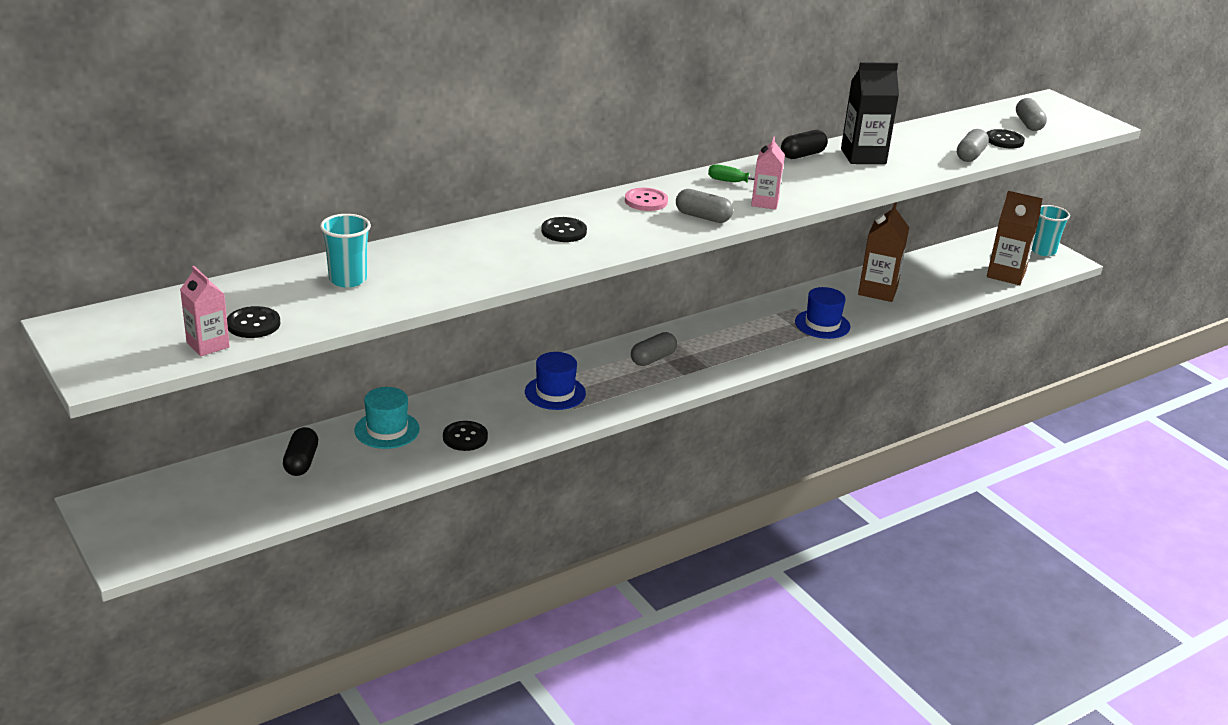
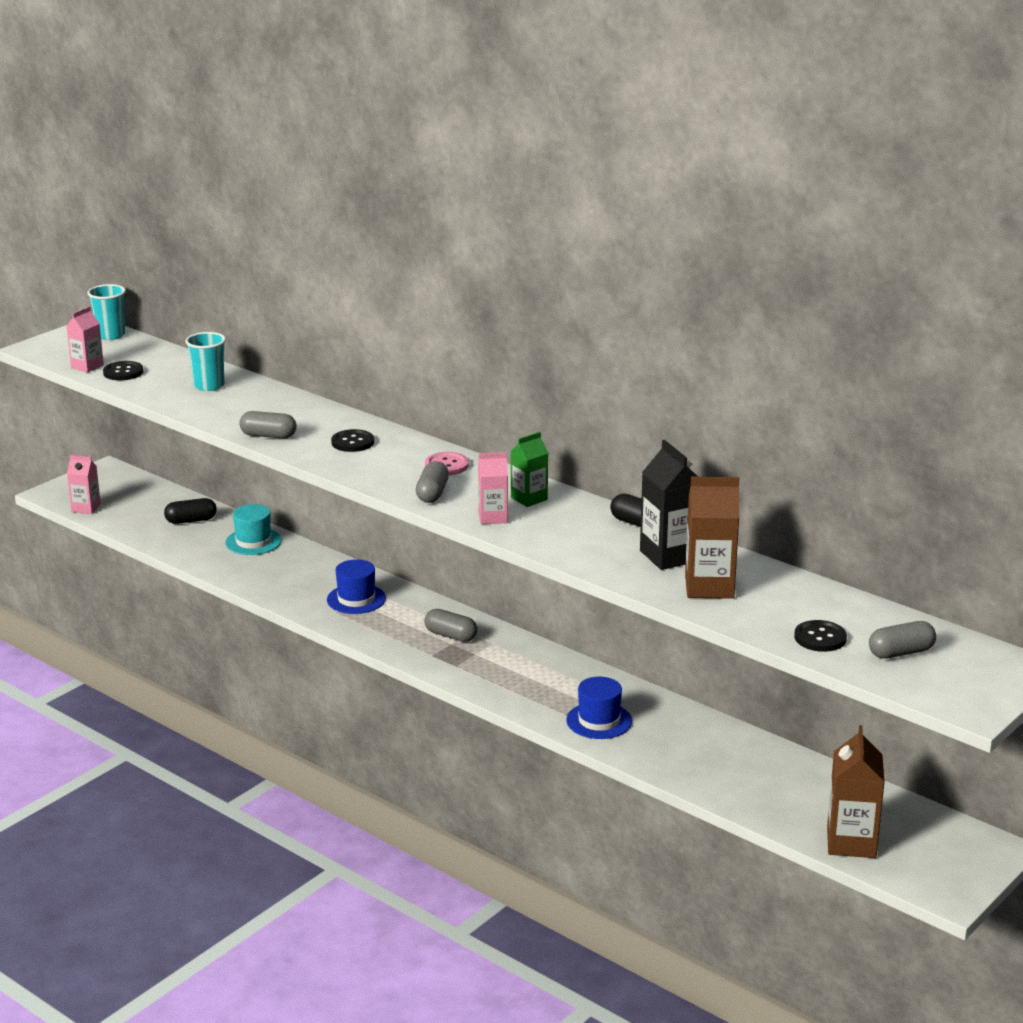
camera: 75 degrees right, 5 degrees down
(199, 534) = (86, 508): none -> pink carton
(465, 437) = (260, 574): black button -> none
(735, 182) = (529, 499): green screwdriver -> green carton
(878, 291) = (713, 749): brown carton -> brown carton (709, 587)
(970, 155) = (742, 618): grey capsule -> grey capsule (268, 436)
(1043, 251) = (959, 871): turquoise cup -> turquoise cup (110, 335)

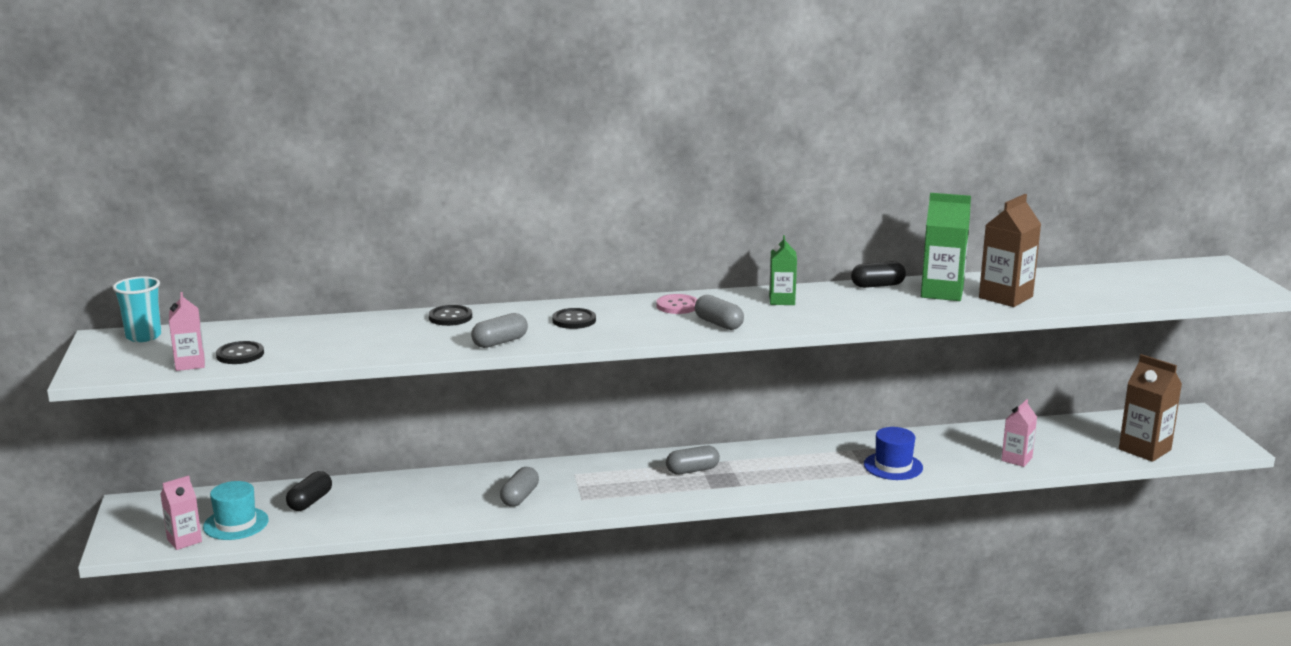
camera: 50 degrees left, 5 degrees down
(209, 386) = (349, 333): turquoise cup -> none
(253, 542) = (401, 489): turquoise hat -> turquoise hat (236, 523)
(356, 599) = (575, 484): blue hat -> none
(493, 517) = (794, 319): pink carton -> pink carton (1016, 459)
(669, 556) = (942, 293): black carton -> green carton
(820, 638) = (1120, 294): black button -> black button (450, 317)
(901, 652) = (1166, 283): grey capsule -> grey capsule (520, 497)

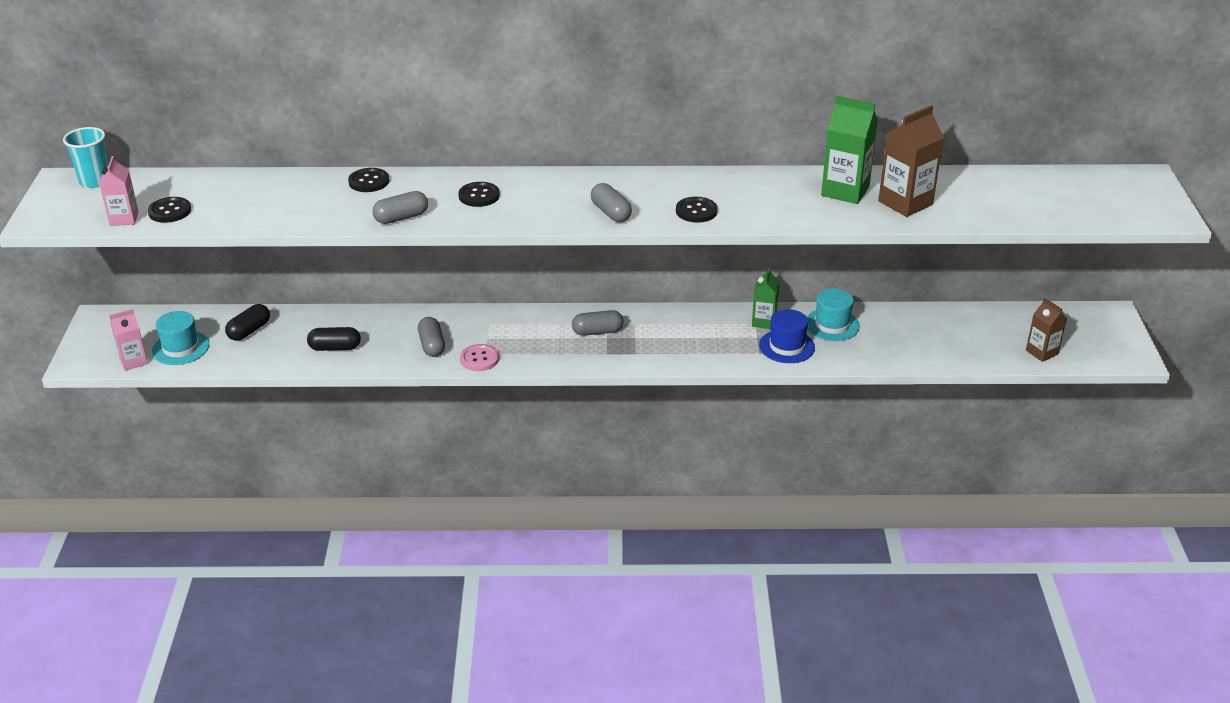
camera: 10 degrees right, 15 degrees up
(520, 497) = (432, 345): grey capsule -> grey capsule turned 45 degrees counterclockwise
(677, 306) = (582, 186): pink button -> pink button (479, 359)
(782, 300) = (684, 188): green carton -> green carton (764, 322)
(804, 317) = (696, 211): none -> black button
(877, 285) = (786, 176): black capsule -> black capsule (335, 348)
(929, 445) = (832, 325): none -> turquoise hat
(1016, 459) = (909, 351): pink carton -> none
(1144, 449) = (1041, 352): brown carton -> brown carton, size x0.62

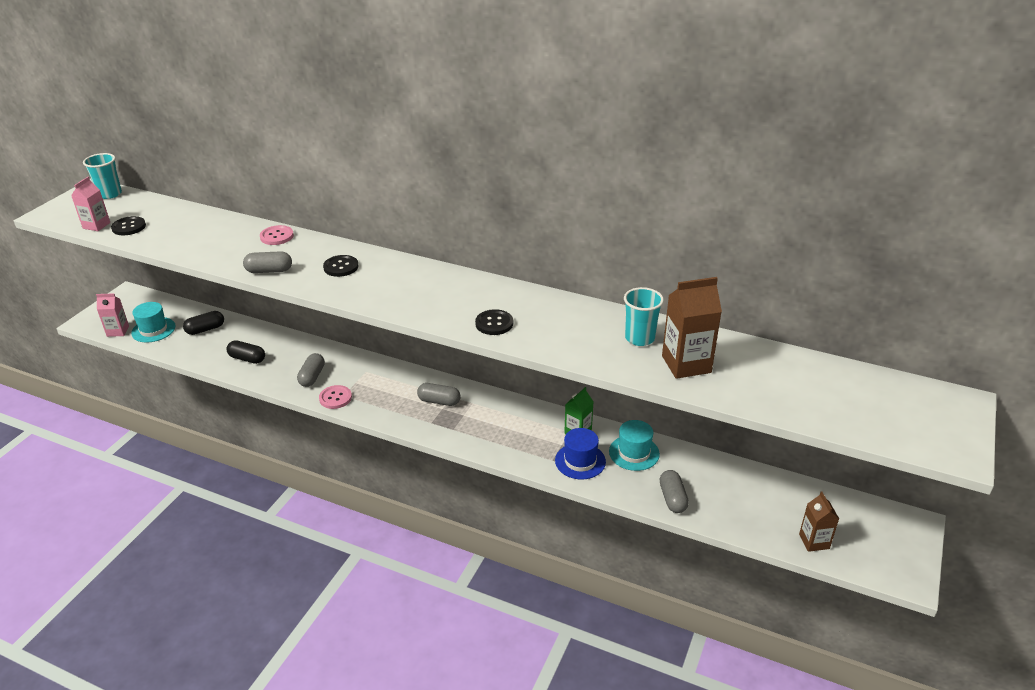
camera: 25 degrees right, 0 degrees up
(369, 181) = (277, 236): black button -> pink button
(611, 213) = (424, 307): grey capsule -> grey capsule (672, 498)
(845, 191) = (639, 338): green carton -> turquoise cup

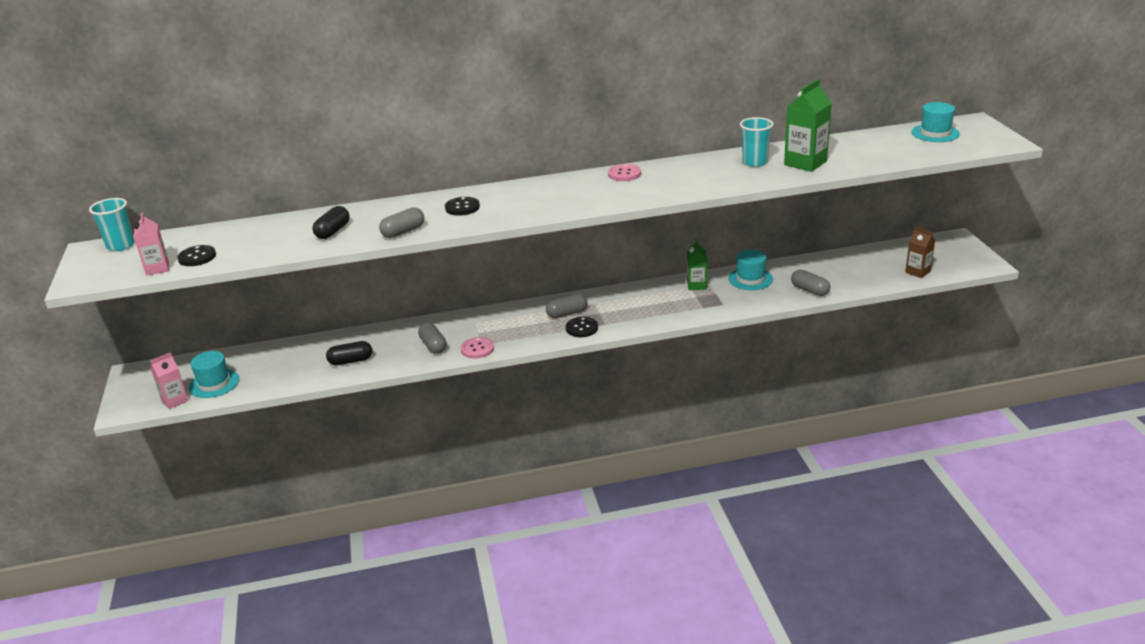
camera: 35 degrees left, 5 degrees down
(205, 329) = (271, 360): black capsule -> black capsule (333, 231)
(277, 236) = (364, 211): pink button -> pink button (624, 174)
(494, 323) = (645, 192): black button -> black button (582, 328)
(580, 461) = (722, 299): blue hat -> none
(686, 364) = (805, 163): brown carton -> green carton
(887, 395) = (935, 133): none -> turquoise hat

